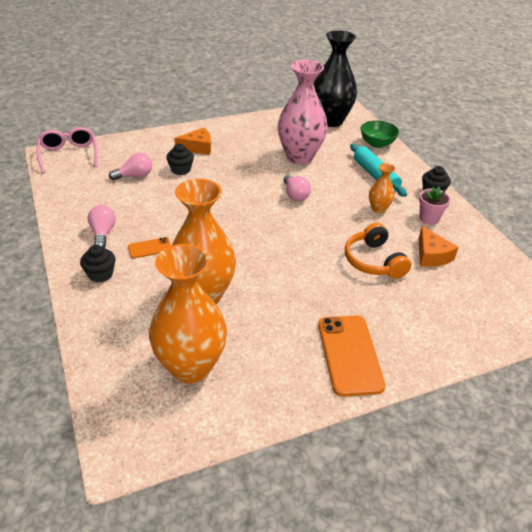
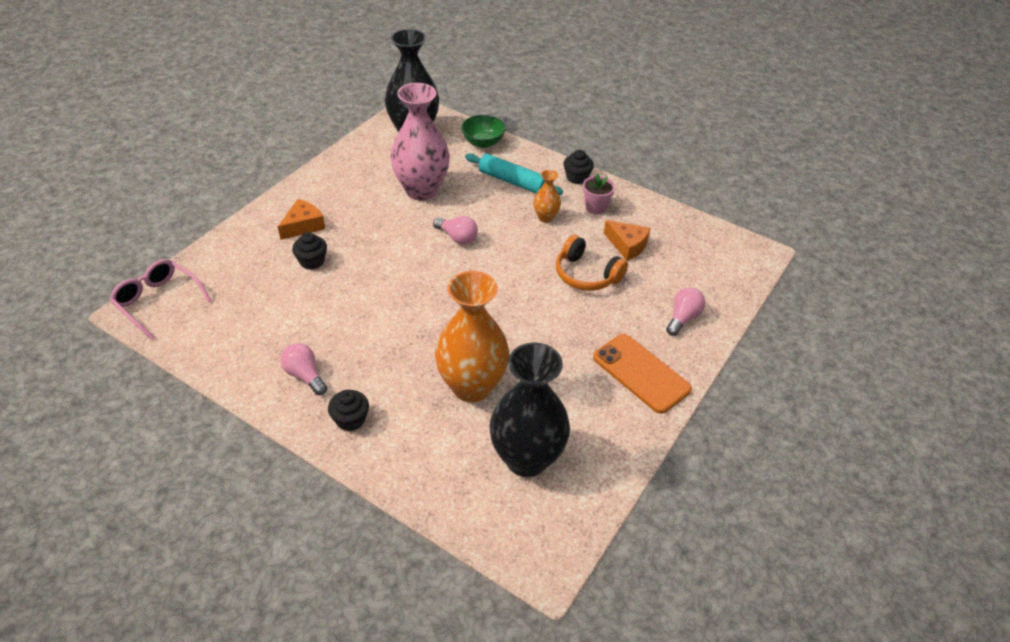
camera: 35 degrees left, 5 degrees up
(135, 176) = (268, 292): pink light bulb -> pink light bulb (683, 318)
(150, 248) = (371, 366): orange phone -> none
(191, 367) = (526, 459): orange vase -> black vase

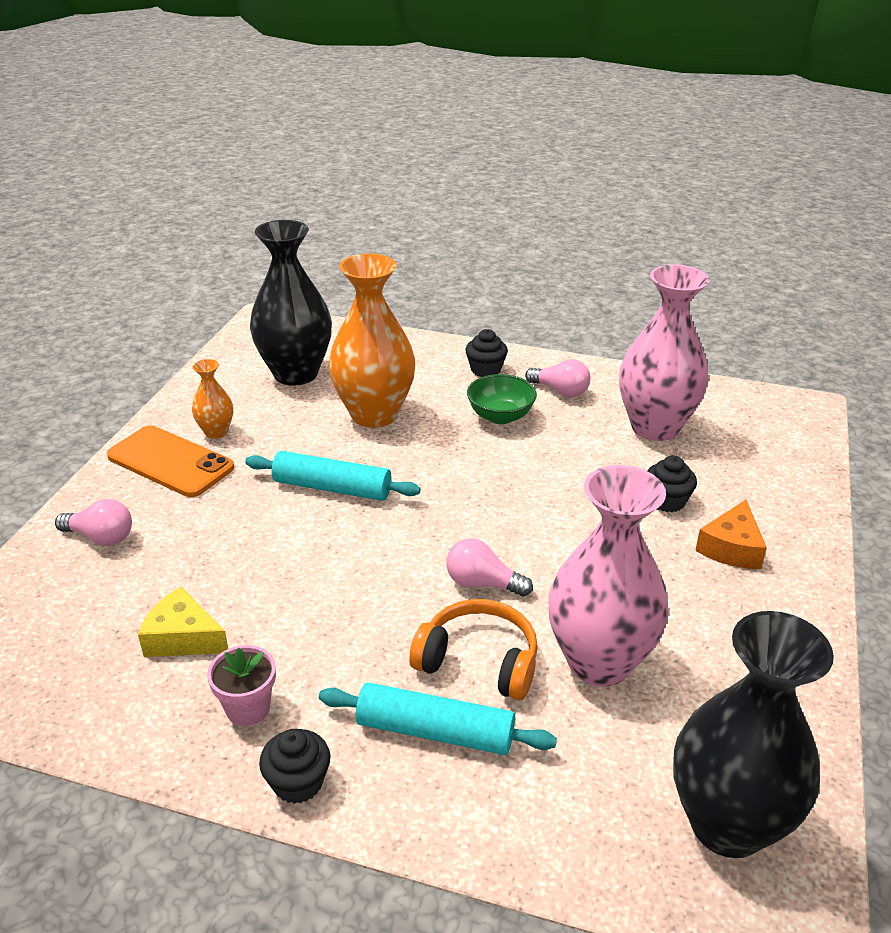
camera: 165 degrees right, 10 degrees down
(158, 302) = (792, 420): pink glasses -> none
(264, 320) = (655, 427): none -> pink vase
(483, 142) = (550, 838): green bowl -> green bowl (500, 416)
(525, 322) = (332, 488): none -> turquoise rolling pin
(545, 217) = (343, 659): orange vase -> orange vase (216, 432)
(586, 275) = (253, 569): orange headphones -> orange headphones (479, 661)
(627, 245) = (183, 637): orange cheese -> yellow cheese
(683, 318) = (101, 537): pink light bulb -> pink light bulb turned 90 degrees counterclockwise

